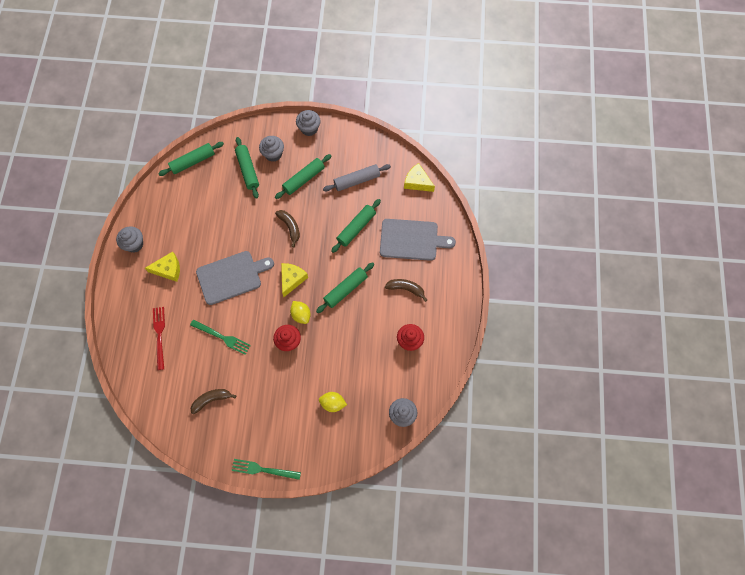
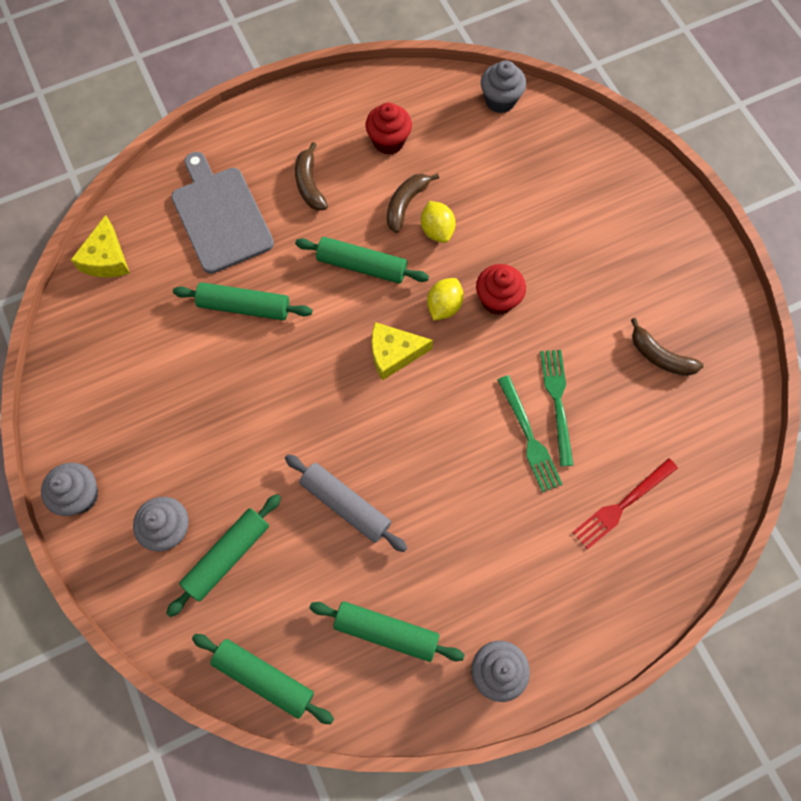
camera: 120 degrees left, 0 degrees up
(168, 269) = (503, 571): yellow cheese -> none
(231, 277) = (449, 452): grey cutting board -> none
(262, 469) = (699, 228): green fork -> green fork (530, 438)
(290, 227) = (302, 411): brown banana -> brown banana (406, 204)
(304, 179) = (195, 443): green rolling pin -> green rolling pin (386, 632)
(333, 403) = (546, 191): yellow lemon -> yellow lemon (437, 230)
(357, 180) = (152, 353): grey rolling pin -> grey rolling pin (345, 505)

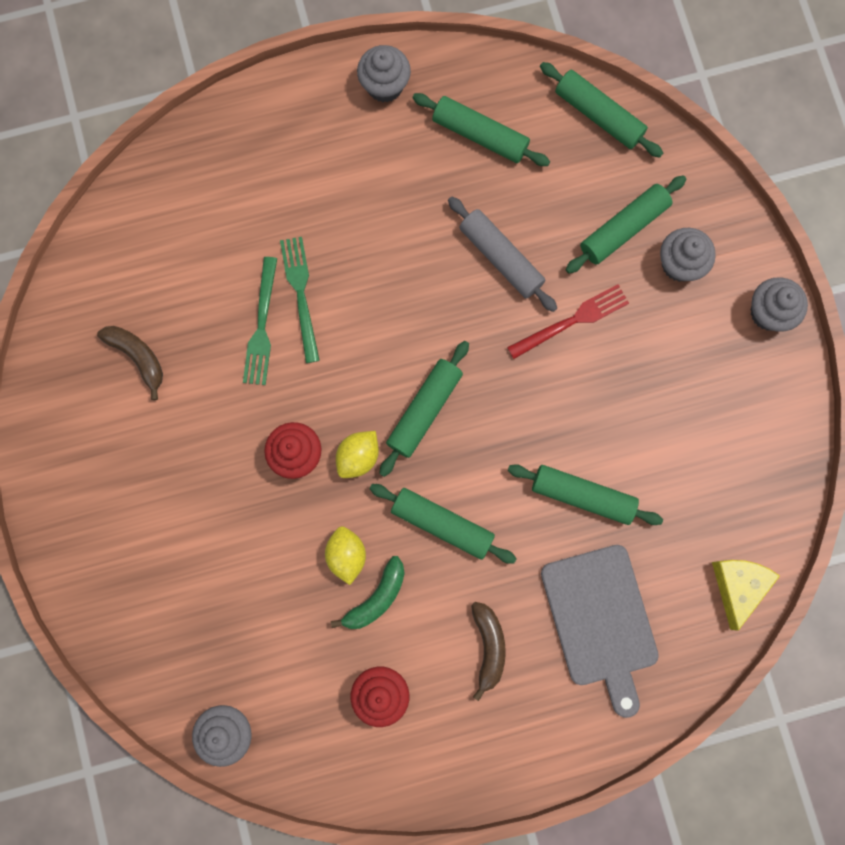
camera: 170 degrees left, 10 degrees up
(393, 353) = (424, 410): yellow cheese -> green rolling pin
(406, 204) = (376, 598): brown banana -> green banana
(621, 506) = (227, 210): red fork -> red fork (573, 320)

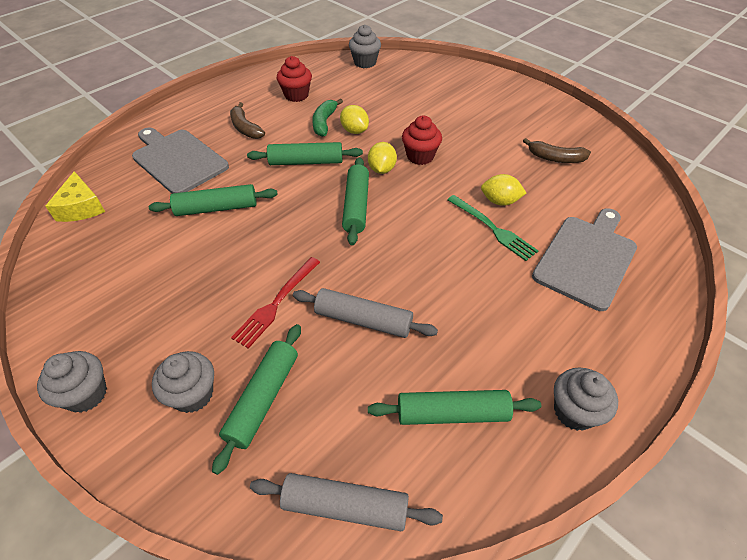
camera: 150 degrees right, 30 degrees down
(240, 207) = (586, 258): none -> grey cutting board
(261, 327) = (500, 201): green fork -> yellow lemon
(598, 115) = (345, 506): green rolling pin -> grey rolling pin

